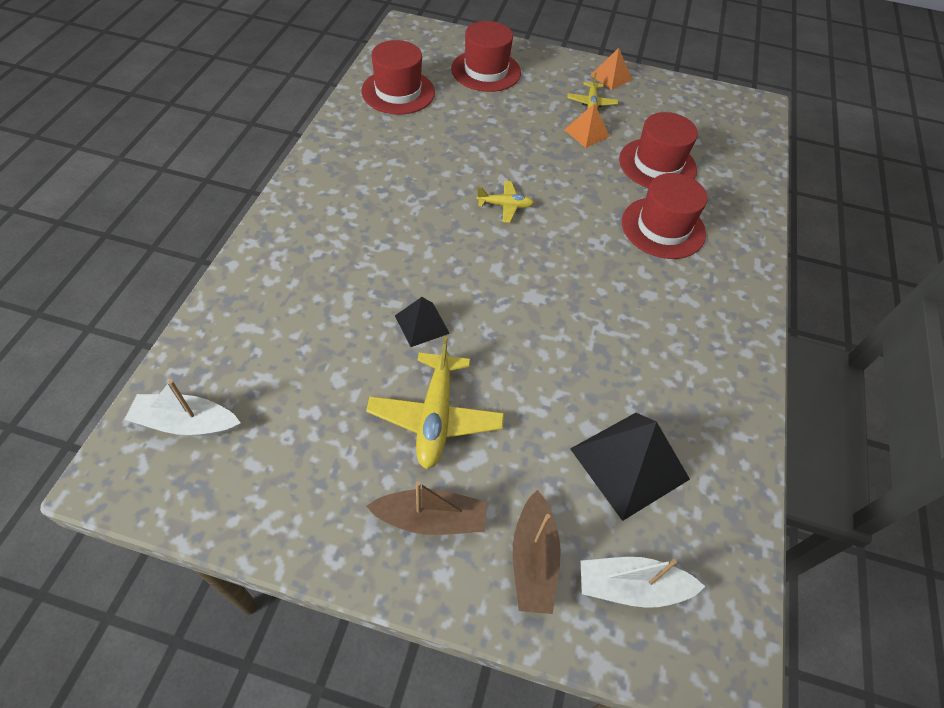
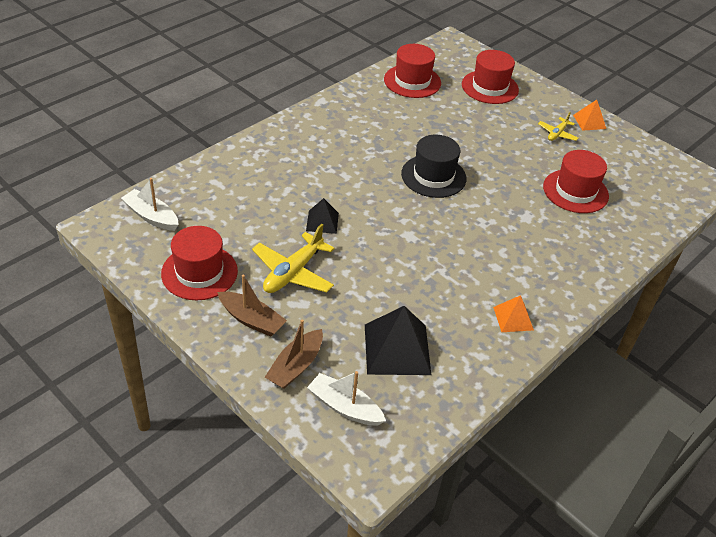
camera: 30 degrees right, 10 degrees down
(505, 205) = (433, 176): yellow plane -> black hat
(586, 133) = (535, 152): orange pyramid -> orange pyramid (513, 318)
(663, 228) = (543, 231): red hat -> red hat (199, 272)

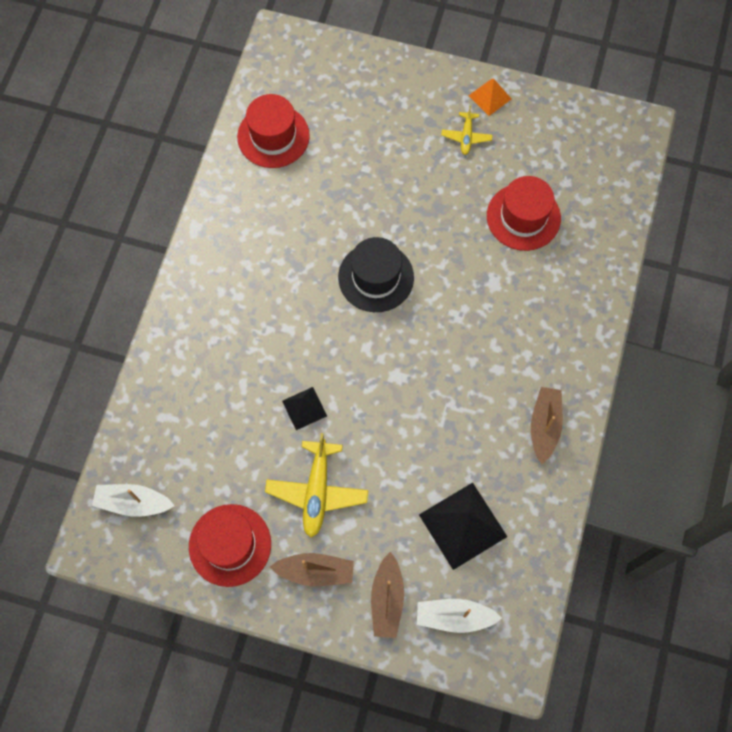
camera: 25 degrees left, 25 degrees up
(490, 87) = (361, 98): red hat -> none
(513, 318) = (544, 426): orange pyramid -> brown boat

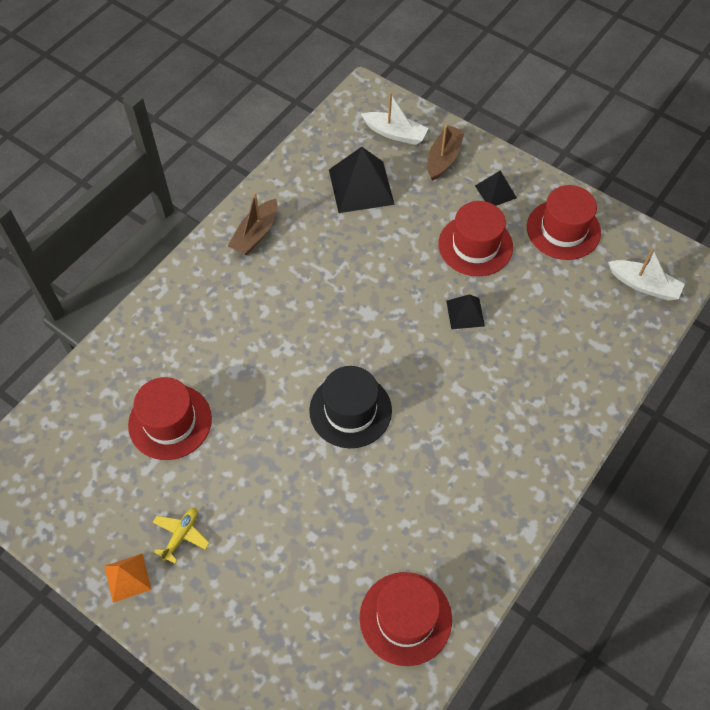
camera: 160 degrees left, 10 degrees down
(315, 571) = (495, 191): brown boat -> black pyramid
(317, 491) = (475, 245): yellow plane -> red hat

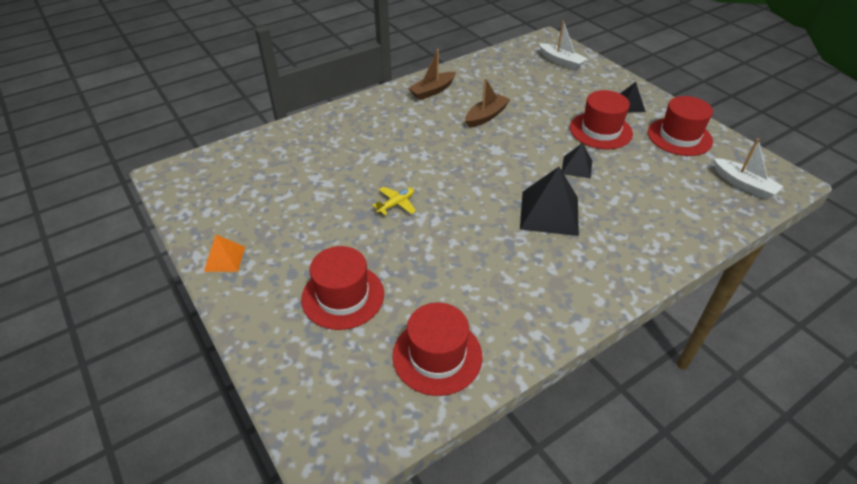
camera: 20 degrees right, 15 degrees down
(170, 422) = (313, 175): red hat -> red hat (343, 296)
(181, 535) = (281, 244): yellow plane -> yellow plane (396, 204)
(350, 410) = (455, 202): black hat -> none
(361, 186) = (523, 82): black pyramid -> black pyramid (549, 212)
(443, 158) = (593, 80): brown boat -> brown boat (486, 116)

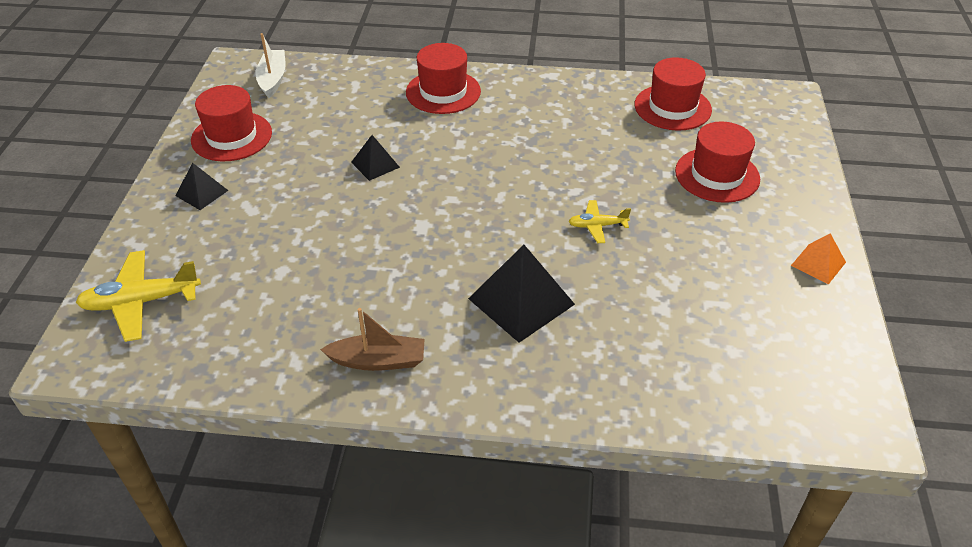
camera: 140 degrees left, 0 degrees up
(486, 116) = (371, 274): brown boat -> none
(549, 212) = (464, 143): black pyramid -> black pyramid (521, 301)
(561, 61) = (141, 302): white boat -> yellow plane
(600, 130) = (286, 184): red hat -> red hat (443, 92)

